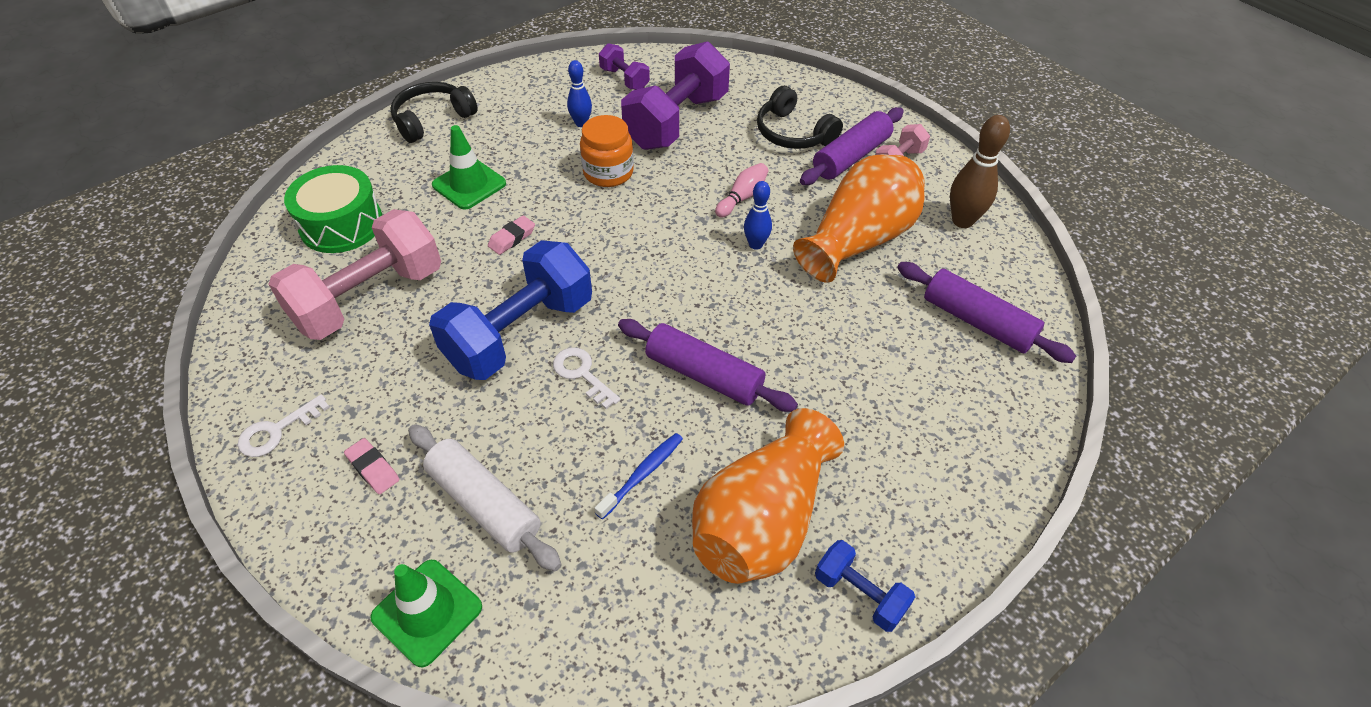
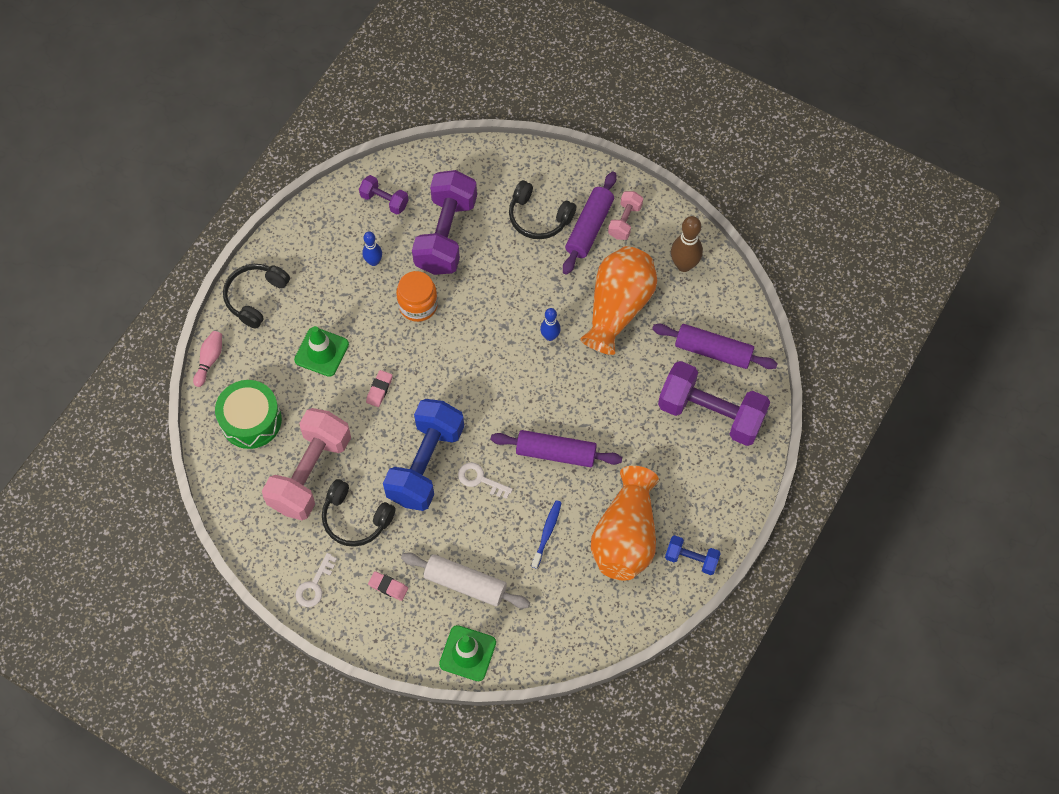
camera: 20 degrees left, 15 degrees up
(388, 367) = (355, 519): none -> black headphones
(742, 197) = (525, 296): pink bowling pin -> pink bowling pin (209, 360)
(953, 395) = (711, 413): none -> purple dumbbell

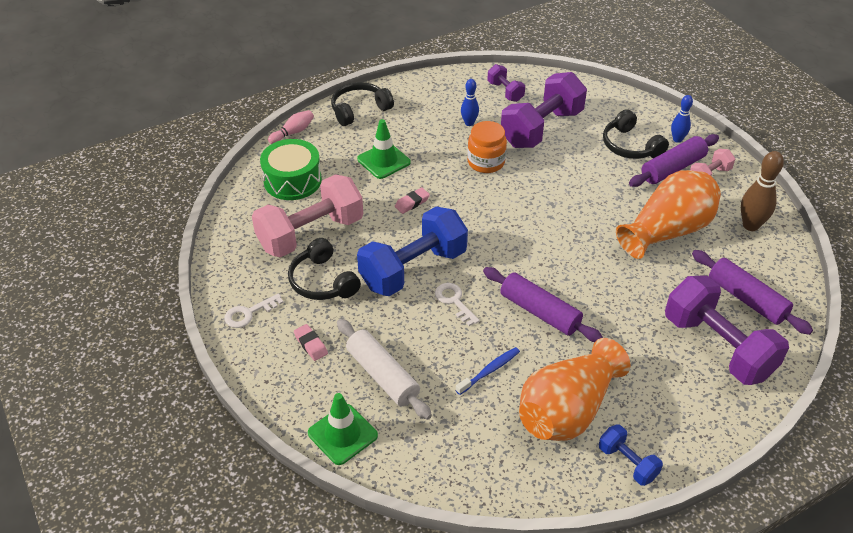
camera: 30 degrees right, 20 degrees down
(550, 336) = (589, 226): blue bowling pin -> blue bowling pin (677, 139)

